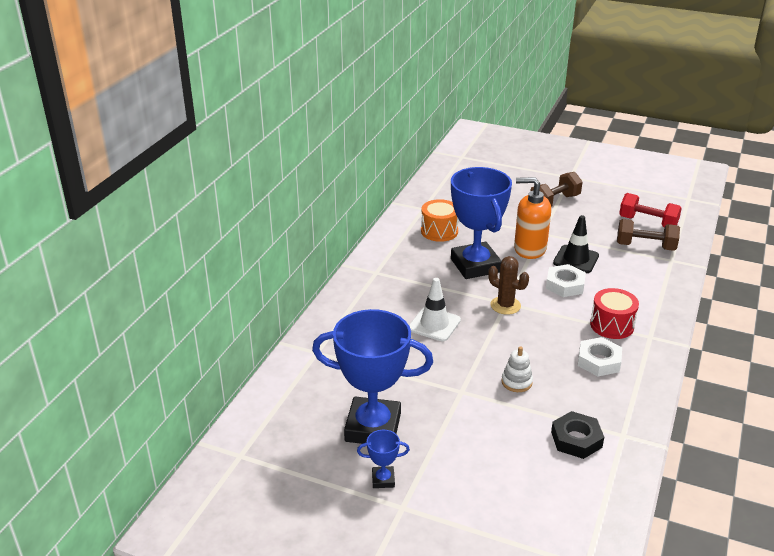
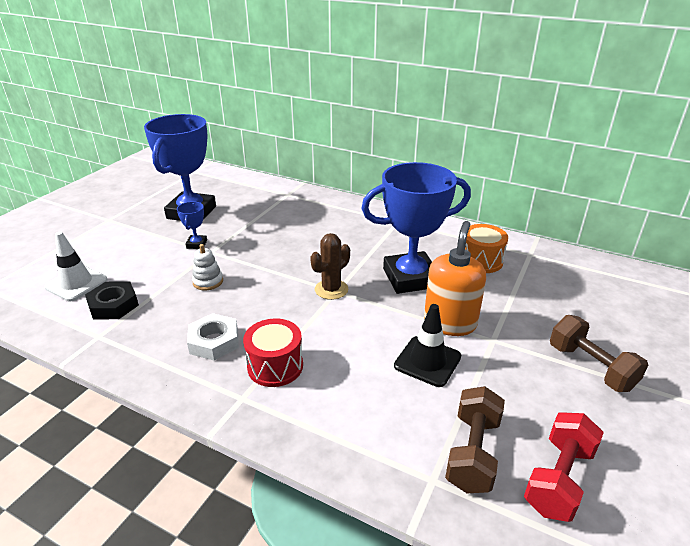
camera: 95 degrees right, 0 degrees up
(383, 479) = (138, 214): blue trophy -> blue trophy (196, 244)
(434, 324) = (309, 245): white traffic cone -> white traffic cone (76, 283)
(565, 285) = (367, 340): white nut -> none

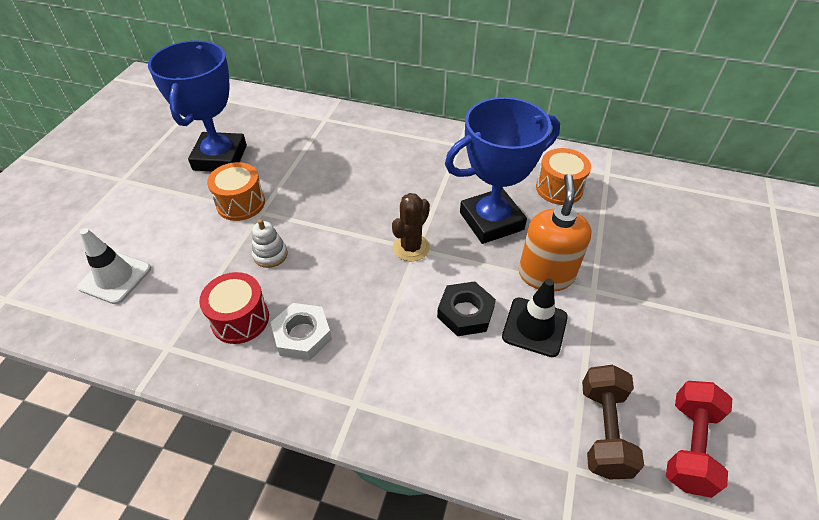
camera: 10 degrees left, 15 degrees up
(113, 305) = (171, 302): black nut -> black nut (465, 312)
(196, 244) = (241, 203): blue trophy -> orange drum
(275, 366) = (378, 357): red drum -> red drum (240, 319)
(590, 367) = (694, 310): brown dumbbell -> none

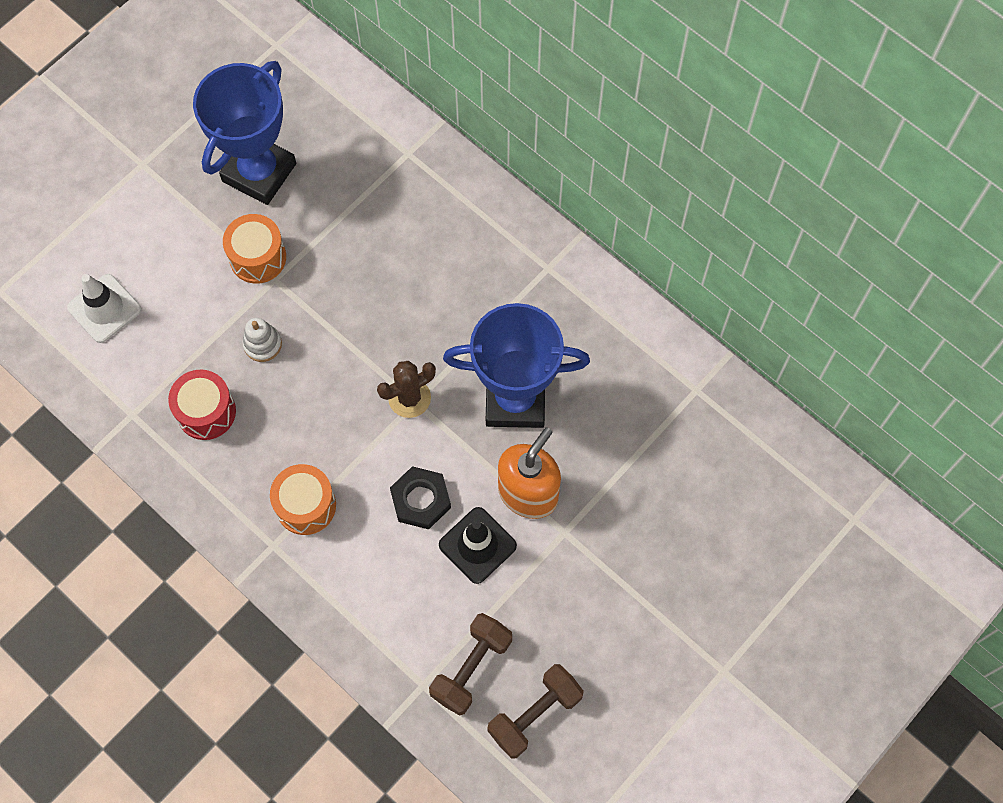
camera: 25 degrees right, 20 degrees up
(302, 335) = (256, 455): white nut -> none
(559, 188) = (622, 387): orange drum -> orange drum (306, 505)
(689, 446) = (535, 714): red dumbbell -> brown dumbbell

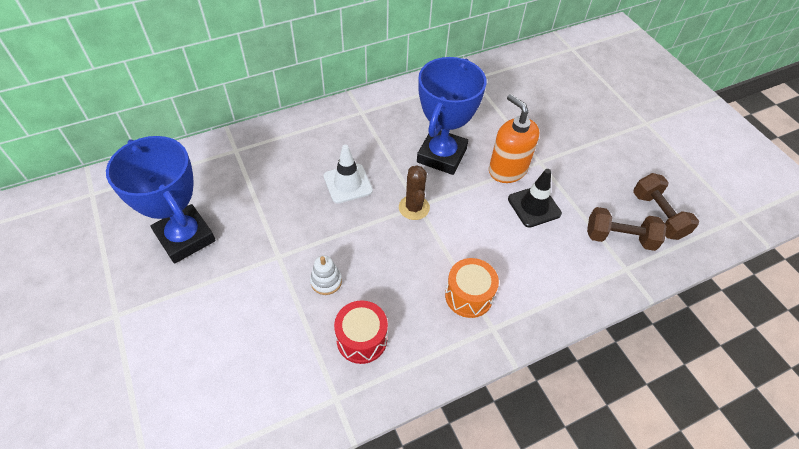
camera: 70 degrees left, 15 degrees down
(104, 308) = (226, 389): white traffic cone -> white traffic cone (348, 183)
(258, 257) = (253, 261): orange drum -> none
(421, 500) = (491, 226): black nut -> none
(471, 668) = (619, 238): brown dumbbell -> brown dumbbell turned 45 degrees counterclockwise

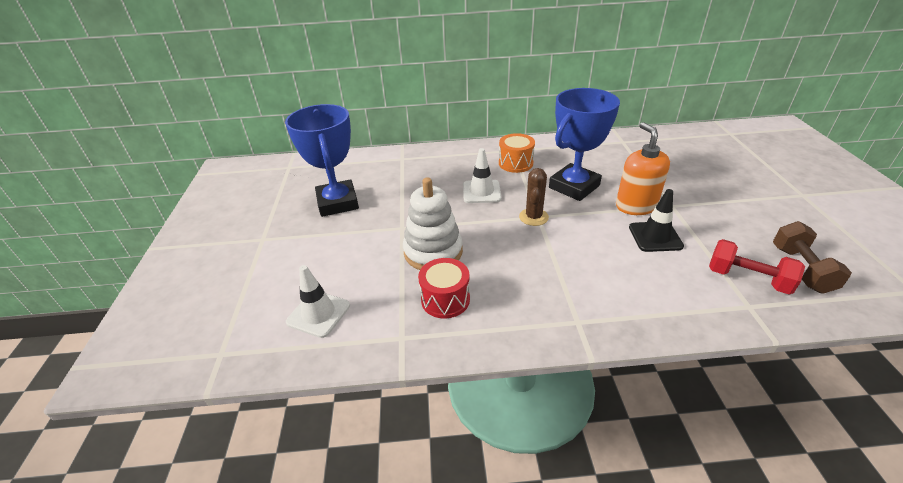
camera: 25 degrees right, 15 degrees down
(235, 397) = (318, 314): none -> white traffic cone
(326, 281) = (433, 252): white stacking toy -> white stacking toy, size x2.05
(468, 296) = (562, 290): orange drum -> orange drum (515, 163)
(619, 238) = (747, 279): brown dumbbell -> red dumbbell

